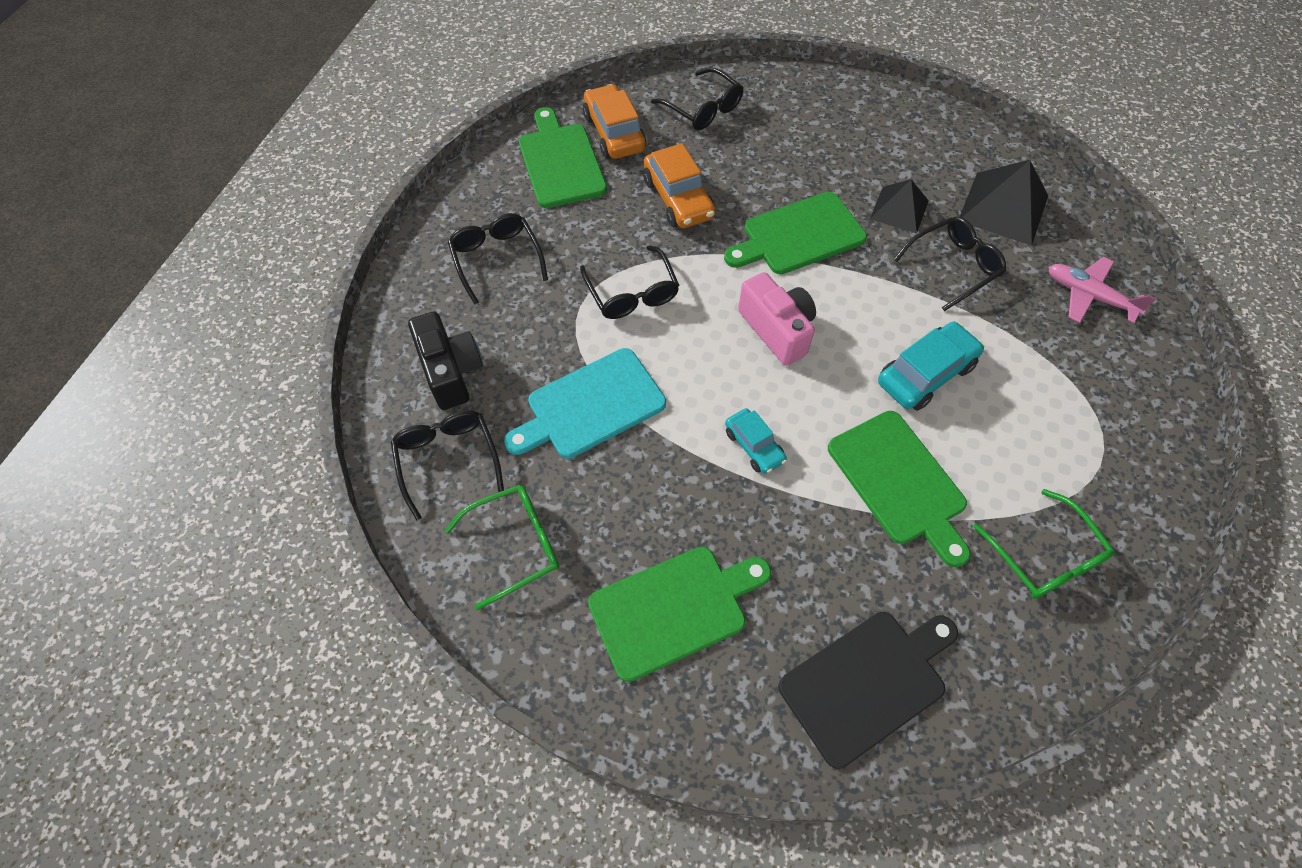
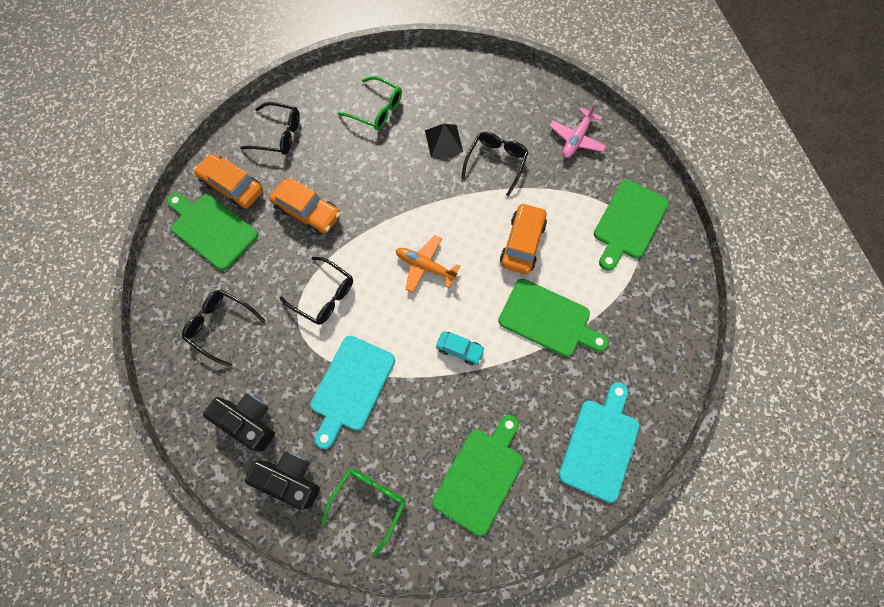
camera: 35 degrees left, 10 degrees up
(448, 460) = (290, 479): black glasses -> black camera
(777, 330) = (425, 266): pink camera -> orange plane
(799, 235) = (397, 194): green cutting board -> green cutting board (628, 222)
(867, 682) = (600, 445): black cutting board -> turquoise cutting board
(925, 374) = (522, 243): turquoise car -> orange car
(1003, 208) = (500, 105): black pyramid -> none
(1044, 556) = (641, 314): green glasses -> green glasses (376, 110)
(1088, 296) = (576, 139): pink plane -> pink plane turned 60 degrees counterclockwise

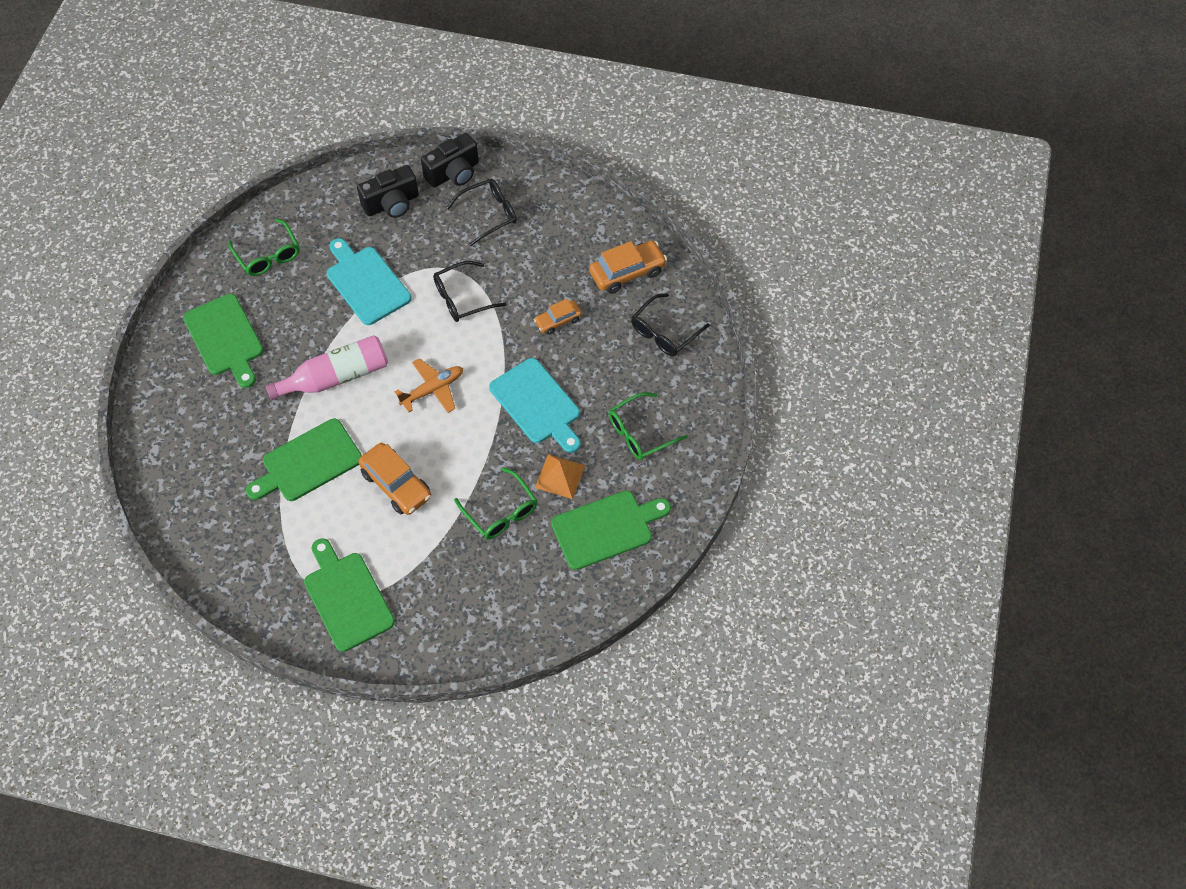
camera: 120 degrees right, 10 degrees down
(212, 229) = (590, 240): green cutting board -> green cutting board (606, 528)
(290, 479) = (326, 213): black camera -> black camera (453, 173)
(307, 211) = (558, 321): orange car -> orange car, size x0.61
(443, 141) = (560, 476): black pyramid -> orange pyramid
(460, 349) = (336, 377): turquoise car -> pink bottle
(496, 162) = (500, 511): black glasses -> green glasses
(576, 139) = (476, 609): pink plane -> none
(600, 445) = (176, 438): turquoise cutting board -> turquoise cutting board (537, 404)

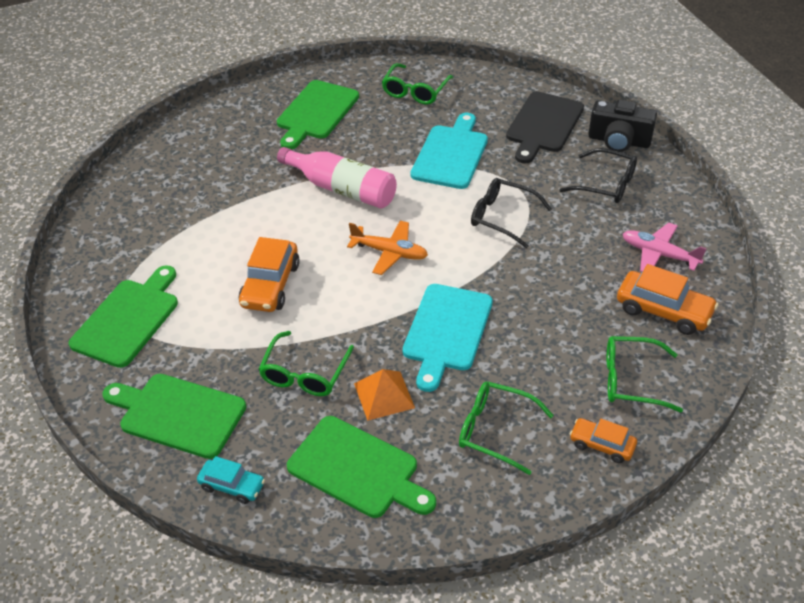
camera: 55 degrees right, 15 degrees down
(308, 462) = (243, 220): green cutting board -> green cutting board (178, 414)
(392, 204) = (543, 125): black camera -> black cutting board
(558, 321) = (552, 293): orange car -> orange car (602, 445)
(560, 609) = (232, 486): none -> turquoise car
(579, 236) = (659, 254): none -> pink plane
(664, 332) = (631, 380): black glasses -> green glasses

